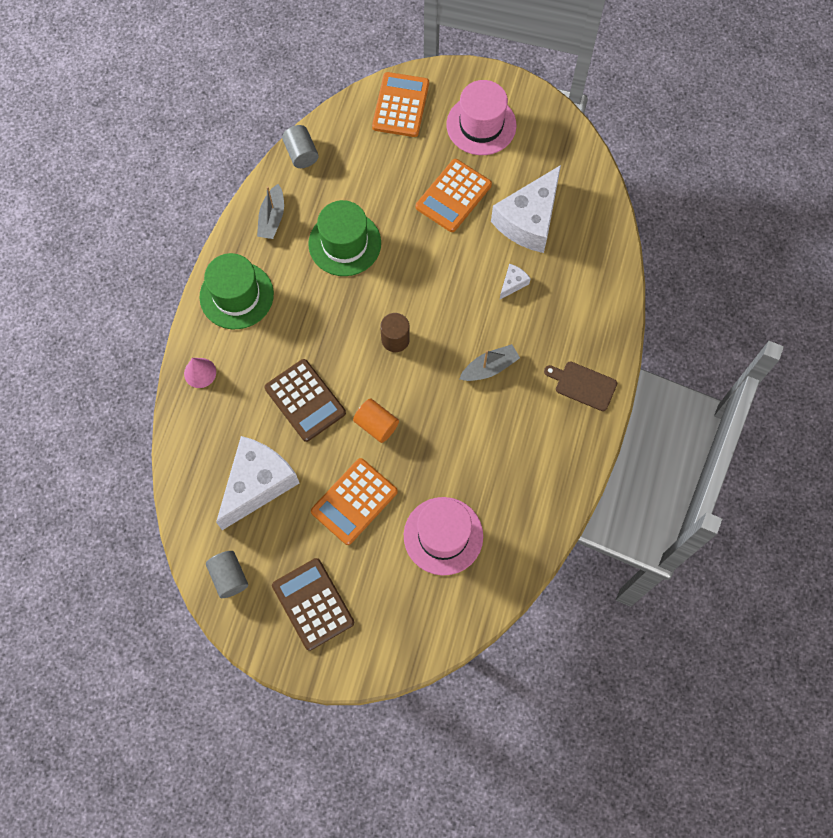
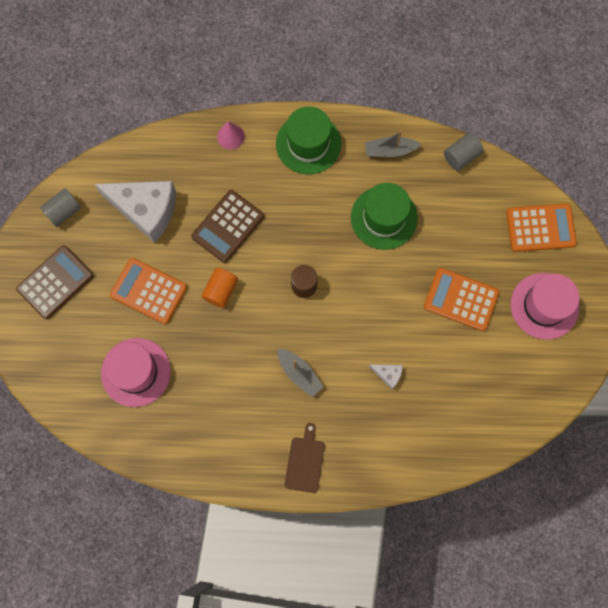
camera: 75 degrees right, 5 degrees up
(529, 220) = (457, 374): white cheese -> none

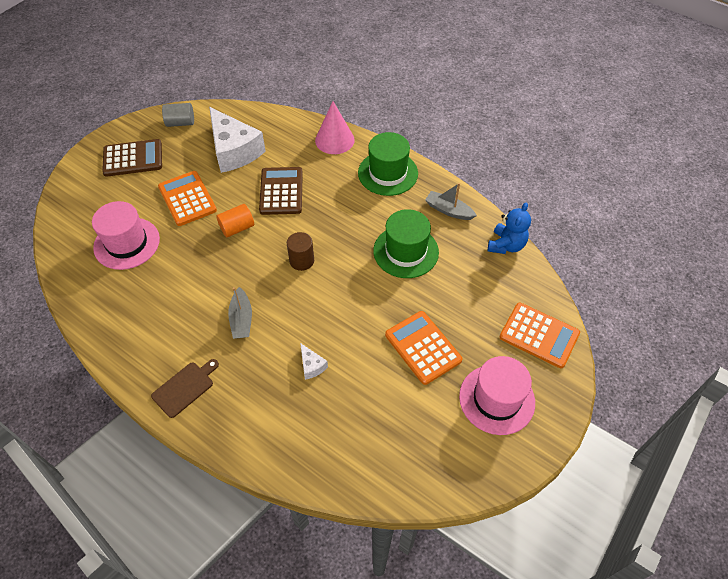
camera: 35 degrees right, 20 degrees down
(228, 226) = (281, 191): brown calculator -> brown calculator turned 105 degrees clockwise
(230, 136) = (334, 140): pink cone -> pink cone, size x1.60
(461, 156) = (506, 245): grey cylinder -> blue teddy bear

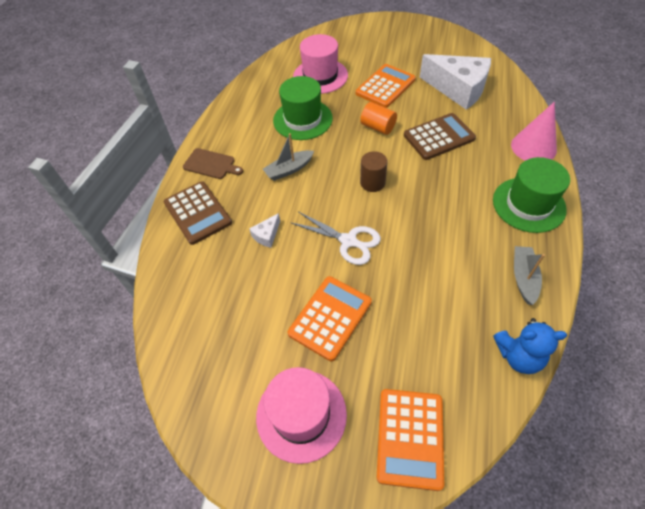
camera: 70 degrees right, 0 degrees up
(133, 158) = (401, 42): brown calculator -> brown calculator (198, 213)
(180, 123) = (459, 48): grey cylinder -> none
(234, 151) = (458, 89): white cheese -> white cheese turned 90 degrees counterclockwise
(355, 304) = (349, 241): none -> white scissors
(406, 251) = (438, 258): green hat -> green hat (303, 119)

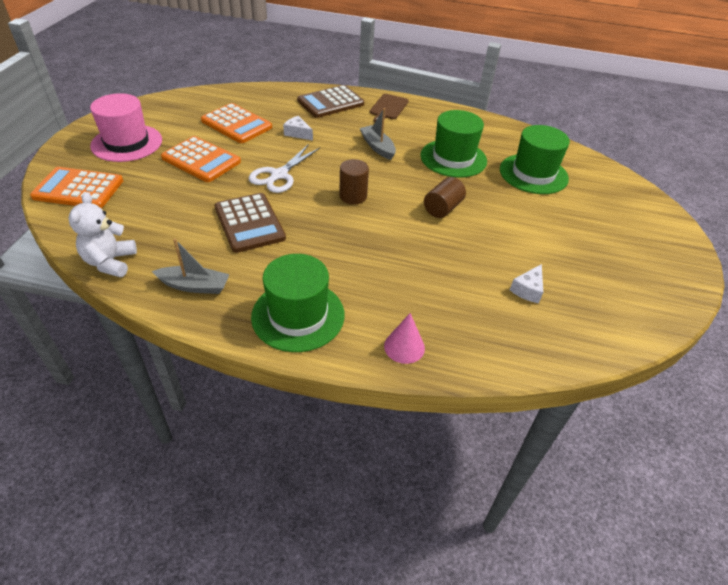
camera: 85 degrees right, 10 degrees down
(320, 76) = (533, 174): pink hat -> green hat
(378, 127) = (442, 208): orange cylinder -> brown cylinder
(385, 86) = (522, 222): orange calculator -> orange calculator (236, 124)
(438, 137) = (425, 255): brown calculator -> brown calculator (249, 223)
(458, 89) = (528, 290): white cheese -> white cheese, size x0.41
(518, 356) = (110, 262): blue teddy bear -> white teddy bear
(533, 147) = (404, 347): pink cone -> pink cone, size x0.62

